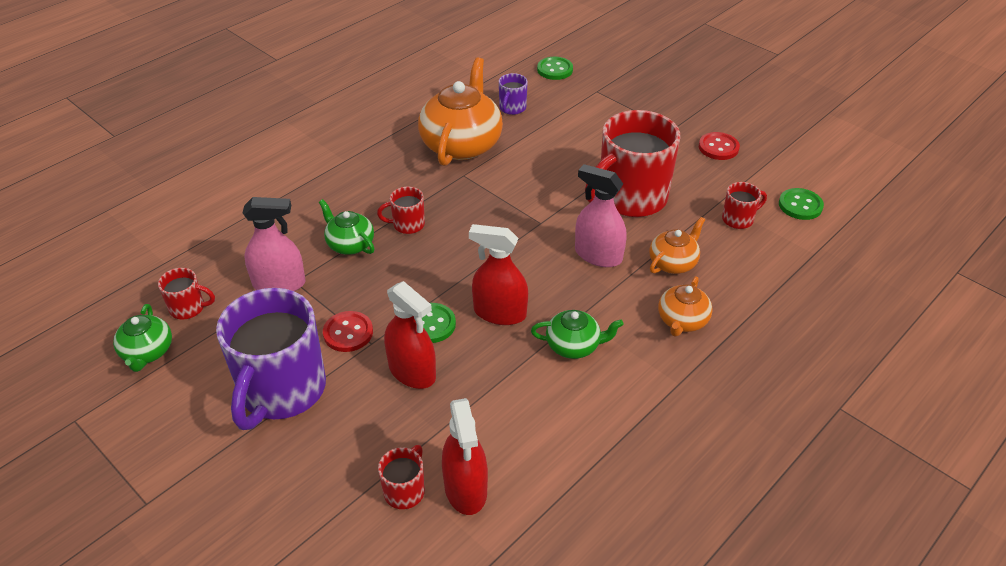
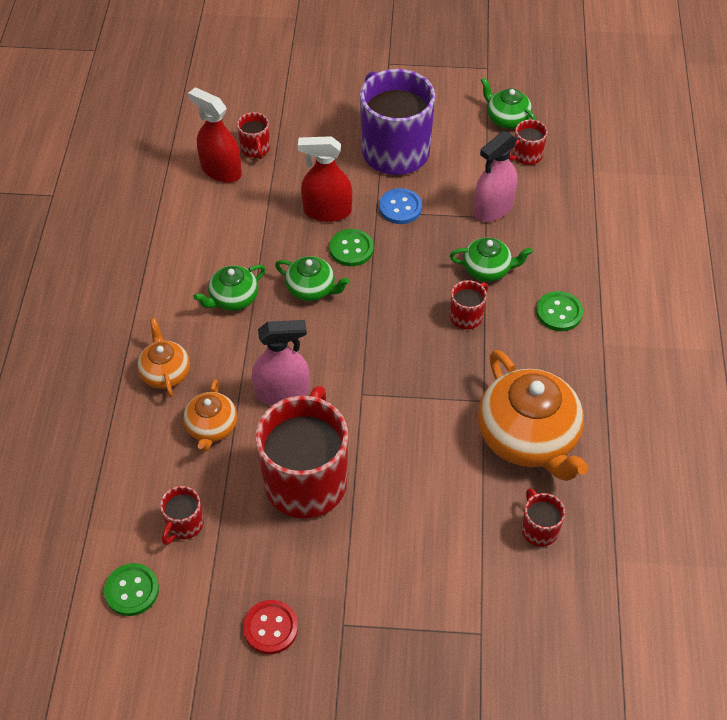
camera: 140 degrees right, 10 degrees up
(348, 333) = (400, 207): red button -> blue button
(500, 313) = (311, 289): red spray bottle -> green teapot
(512, 108) = (538, 529): purple mug -> red mug
(555, 70) = (565, 639): green button -> green button (559, 312)

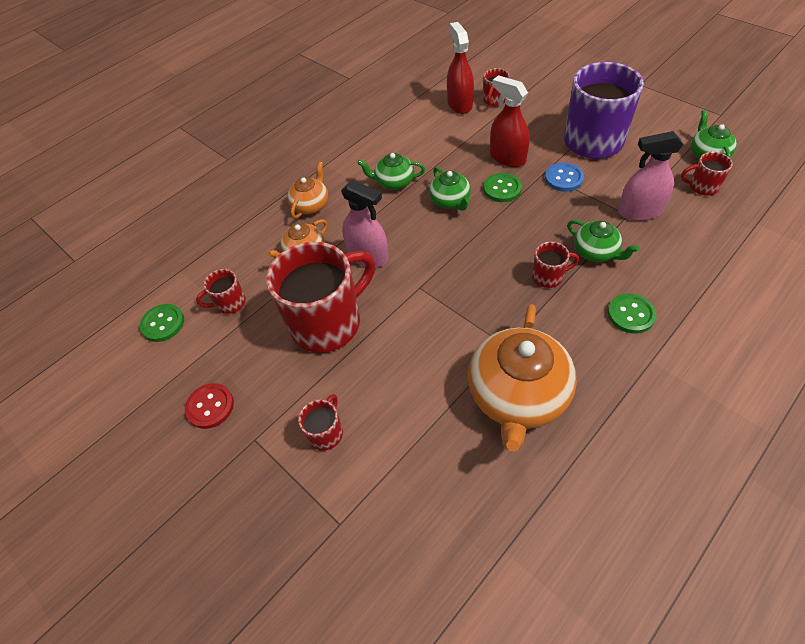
camera: 45 degrees right, 0 degrees up
(538, 529) = (461, 474): red mug -> red mug (326, 432)

